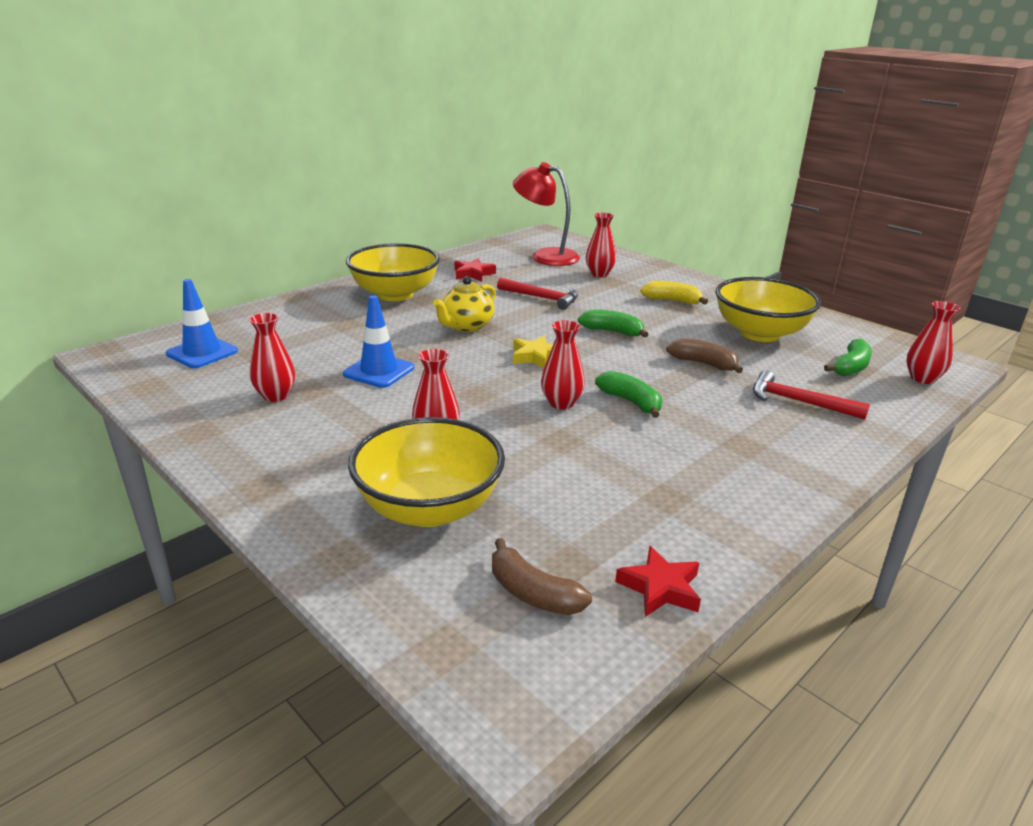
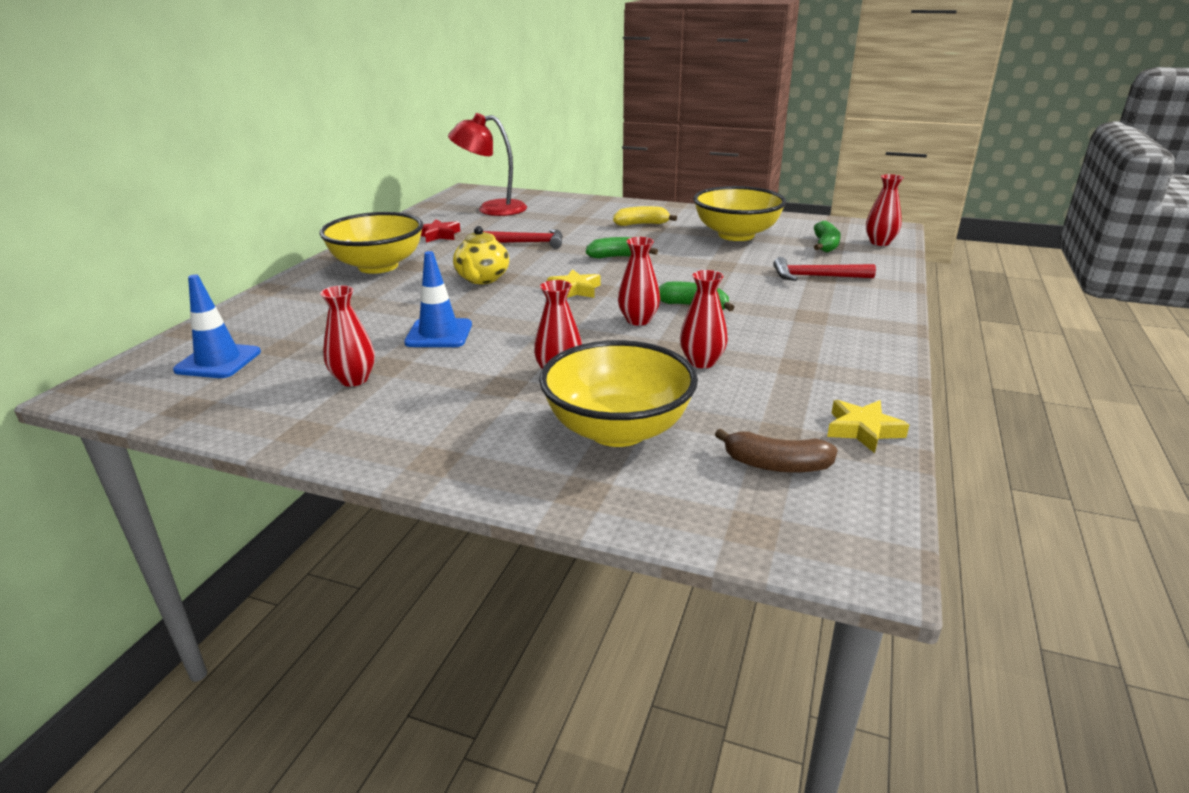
camera: 25 degrees left, 0 degrees up
(599, 274) = (557, 215): red vase -> red vase (702, 362)
(660, 588) = (863, 430): red star -> yellow star
(703, 364) = (718, 265): brown banana -> none

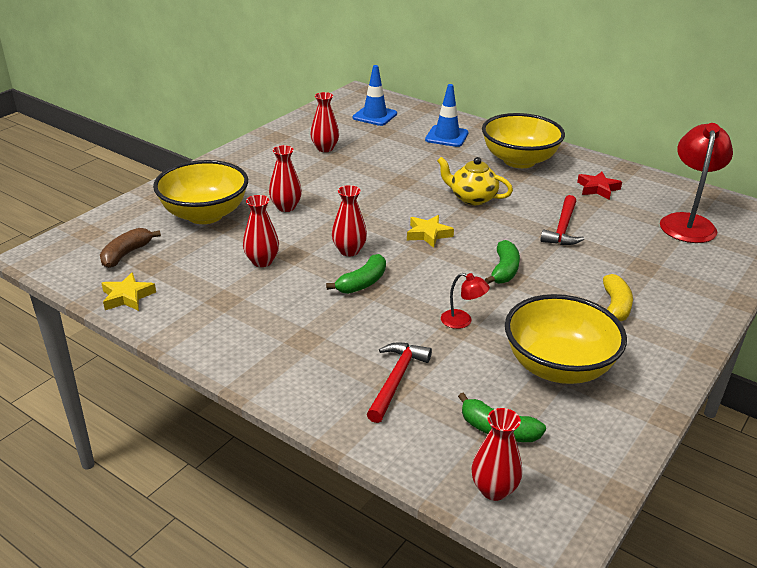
camera: 105 degrees right, 5 degrees up
(439, 334) = (373, 175): blue traffic cone -> blue traffic cone (446, 136)
(712, 264) = (462, 321): none -> red lamp

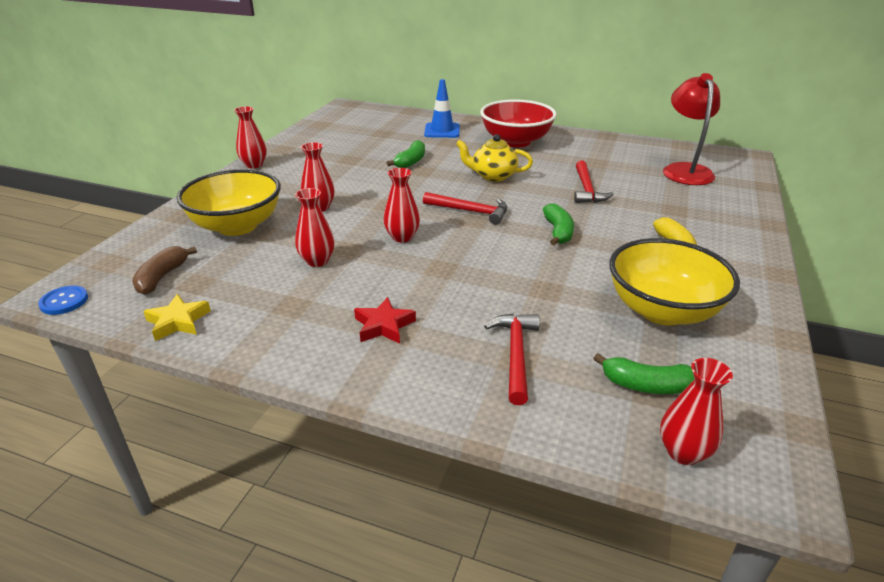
camera: 15 degrees left, 0 degrees up
(44, 262) = (64, 301): none -> blue button
(325, 148) = (335, 153): red vase -> red vase (254, 165)
(362, 283) = (430, 265): green banana -> green banana (411, 161)
(374, 116) = (368, 122): blue traffic cone -> none
(428, 234) = (470, 211): yellow star -> red hammer
(462, 321) = (547, 284): red lamp -> none
(519, 160) = (516, 141): yellow bowl -> red bowl
(597, 189) = (595, 154): red star -> red star (384, 325)

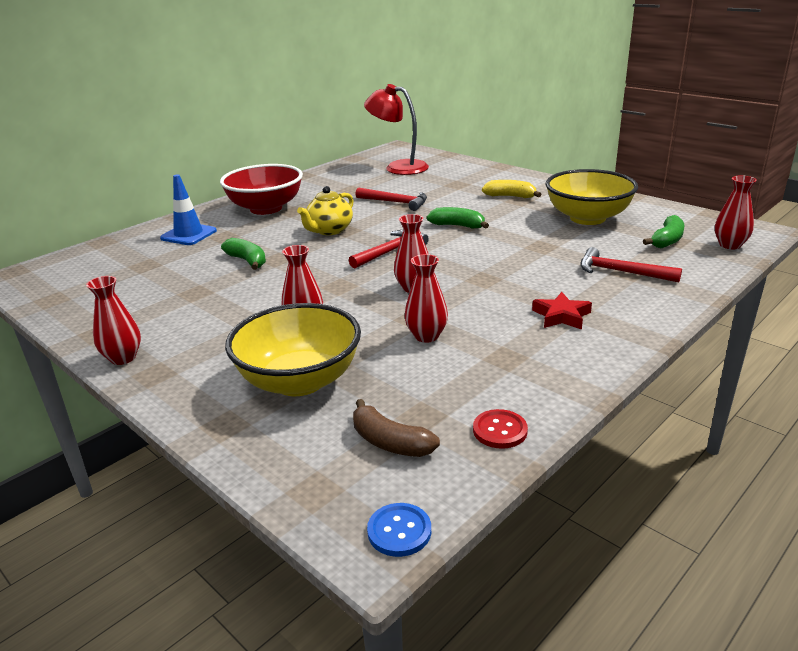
camera: 65 degrees left, 5 degrees down
(178, 321) = (500, 430): yellow star -> red button

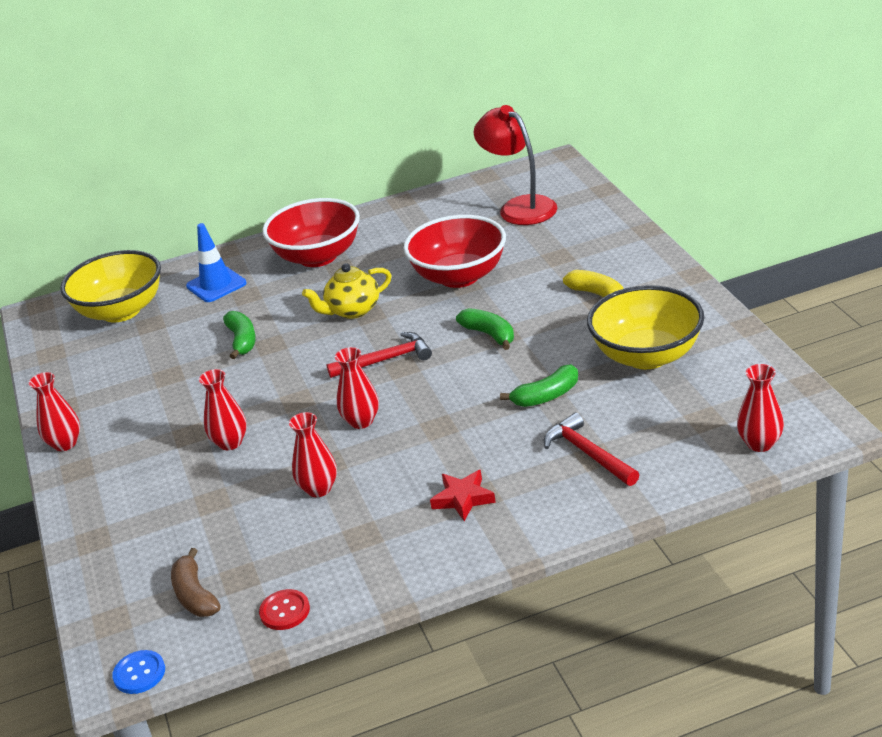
camera: 30 degrees right, 5 degrees up
(299, 381) = (177, 510): yellow bowl -> yellow bowl (121, 311)
(395, 202) = (459, 276): red hammer -> red bowl
(667, 240) = (696, 417): green banana -> green banana (546, 396)

